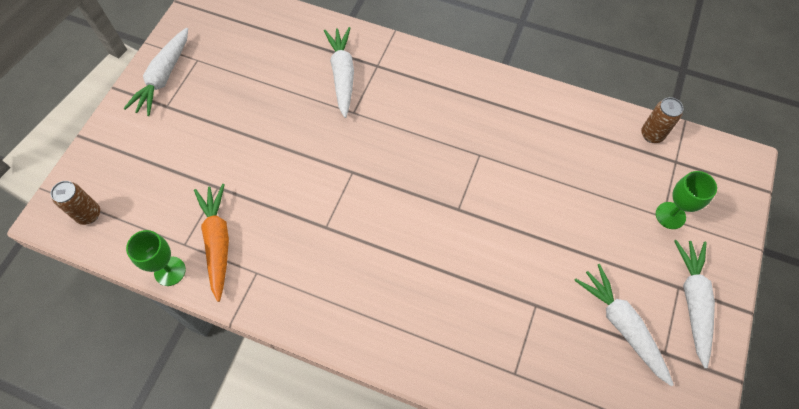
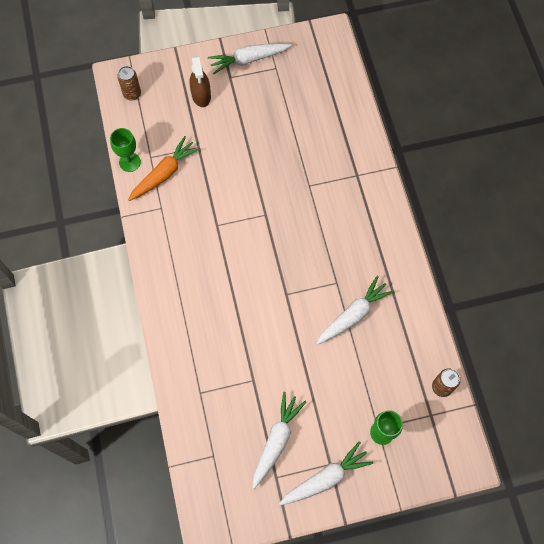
camera: 55 degrees right, 5 degrees up
(160, 146) = (201, 95): none -> brown spray bottle
(342, 75) = (332, 159): white carrot -> white carrot (353, 314)

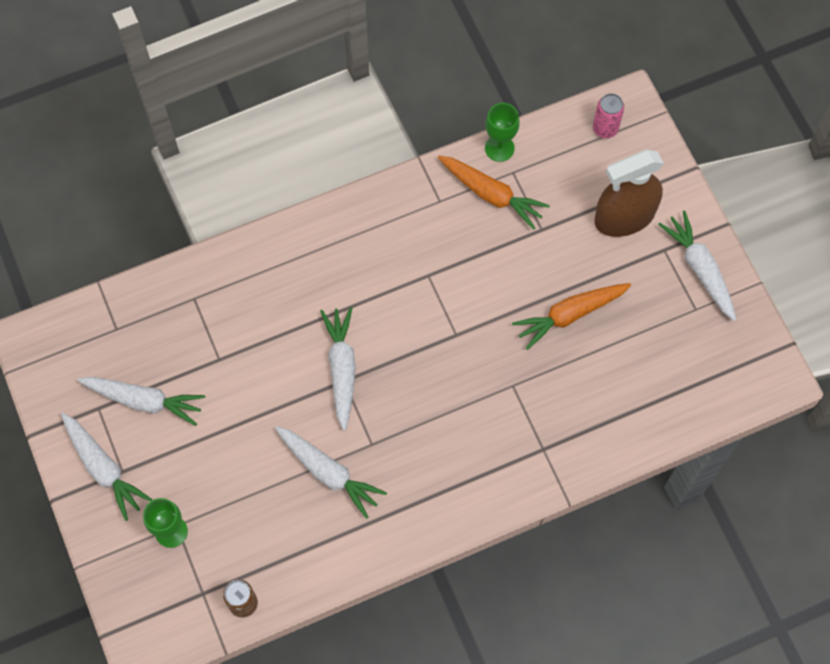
camera: 80 degrees right, 0 degrees up
(132, 94) = (605, 128): brown can -> pink can
(201, 95) = (624, 217): brown spray bottle -> brown spray bottle, size x1.53
(265, 141) = (569, 315): none -> orange carrot
(276, 294) = (341, 368): none -> white carrot

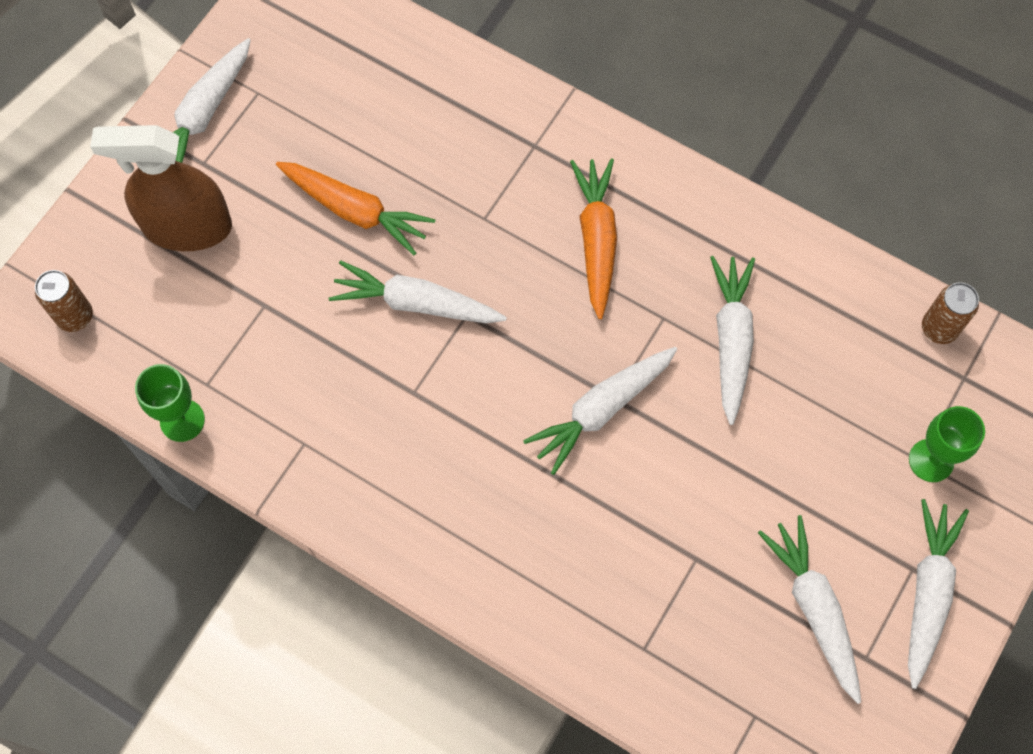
camera: 125 degrees left, 0 degrees up
(483, 311) = (415, 303): none -> white carrot
(492, 194) = (254, 389): orange carrot -> orange carrot (596, 239)
(605, 128) = (75, 316): pink can -> brown can
(624, 217) = (187, 227): brown spray bottle -> brown spray bottle turned 150 degrees clockwise

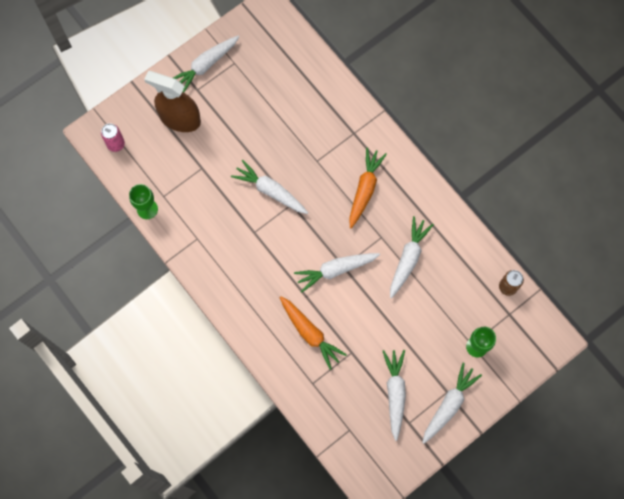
camera: 20 degrees right, 5 degrees up
(75, 316) = (116, 144): brown can -> pink can
(356, 211) = (259, 137): orange carrot -> orange carrot (310, 333)

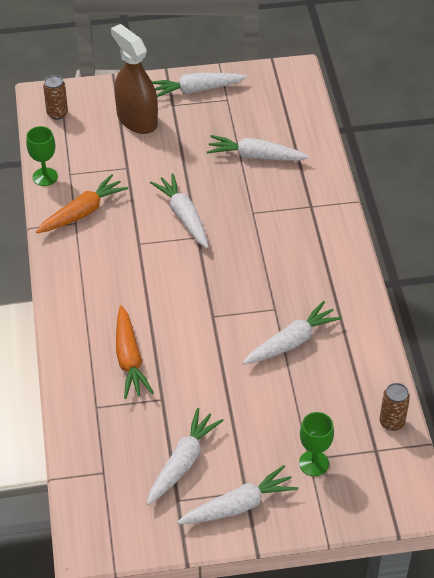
camera: 30 degrees right, 25 degrees down
(116, 144) = (57, 113): pink can -> brown can
(335, 270) = (201, 315): white carrot -> white carrot (255, 156)
(365, 189) = (287, 258): orange carrot -> orange carrot (83, 212)

